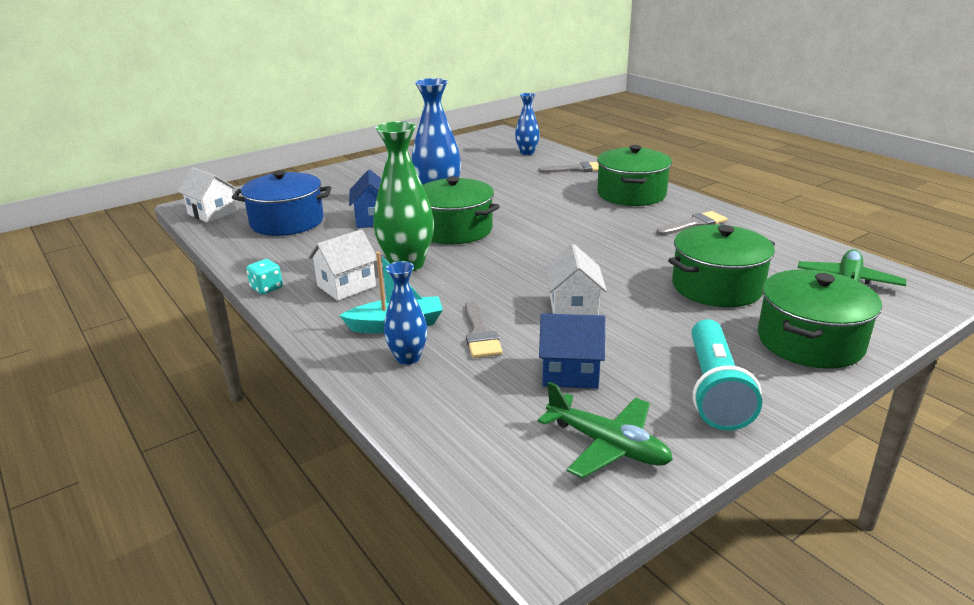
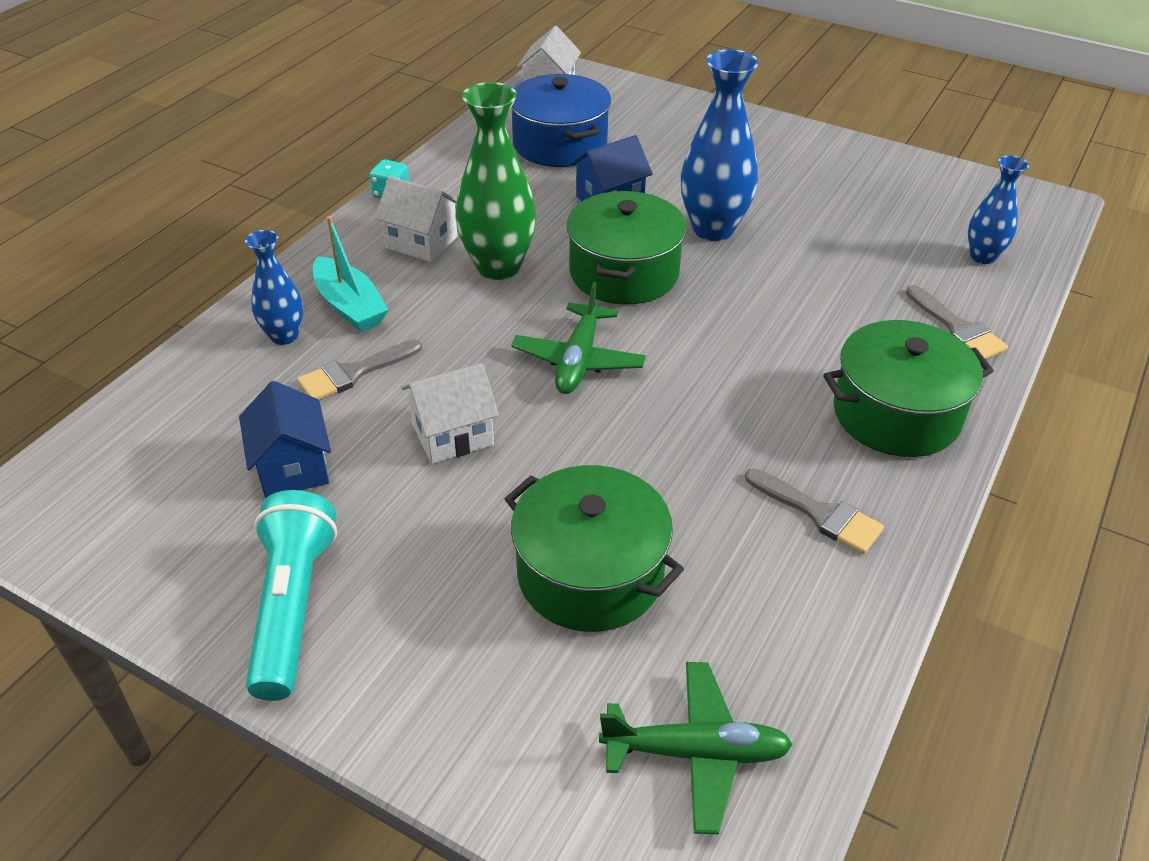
camera: 65 degrees right, 15 degrees up
(608, 445) = (156, 528): green plane -> green plane (578, 360)
(714, 390) = (293, 606): turquoise flashlight -> turquoise flashlight turned 105 degrees clockwise
(810, 341) = (459, 704): green pot -> none

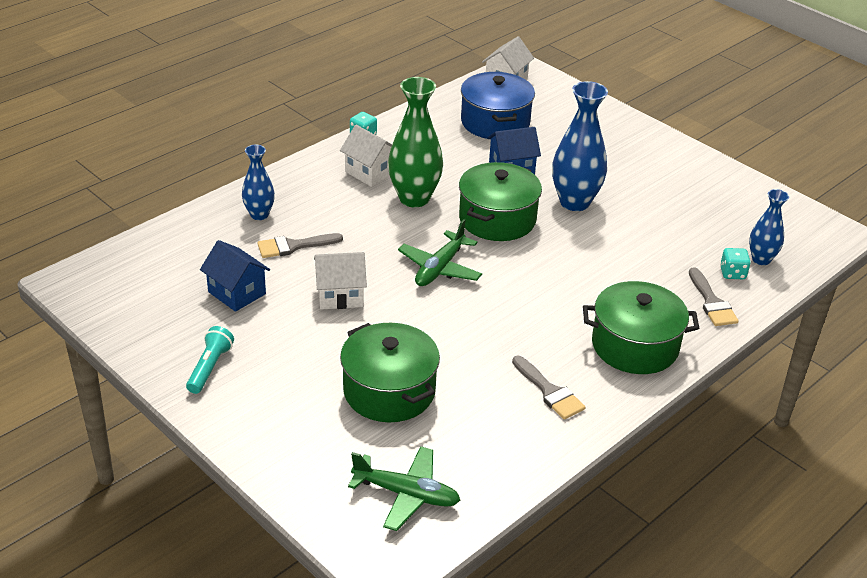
camera: 15 degrees right, 5 degrees down
(293, 467) = (237, 293): blue house -> blue house turned 45 degrees counterclockwise
(293, 606) = (210, 367): turquoise flashlight -> turquoise flashlight, size x0.60
(350, 306) = (307, 204): turquoise boat -> none
(960, 283) = (732, 273): none -> turquoise dice

